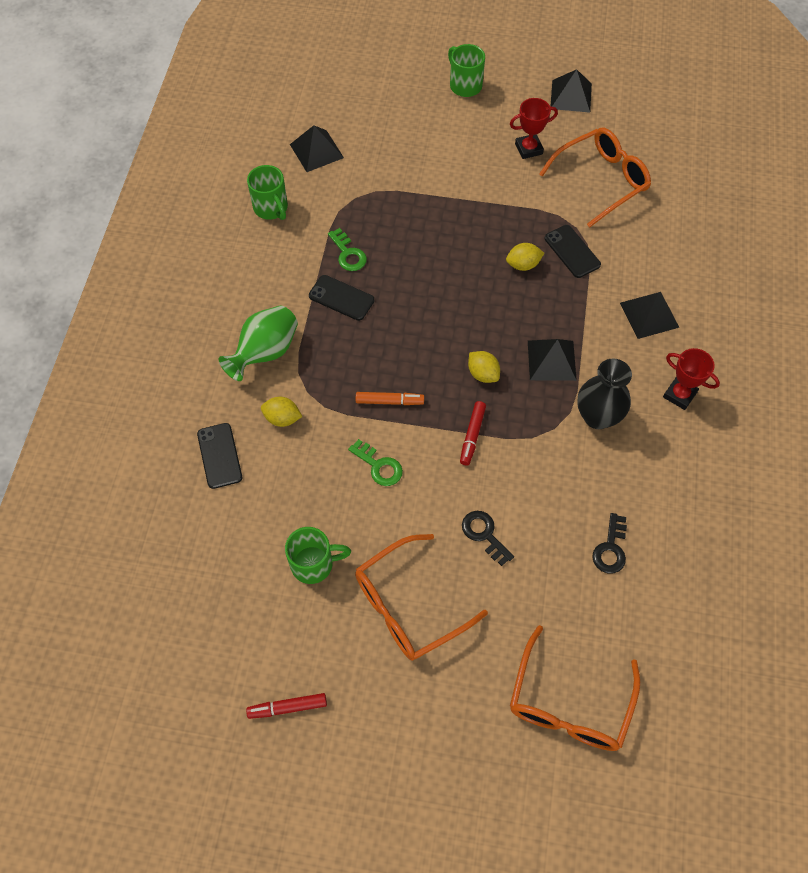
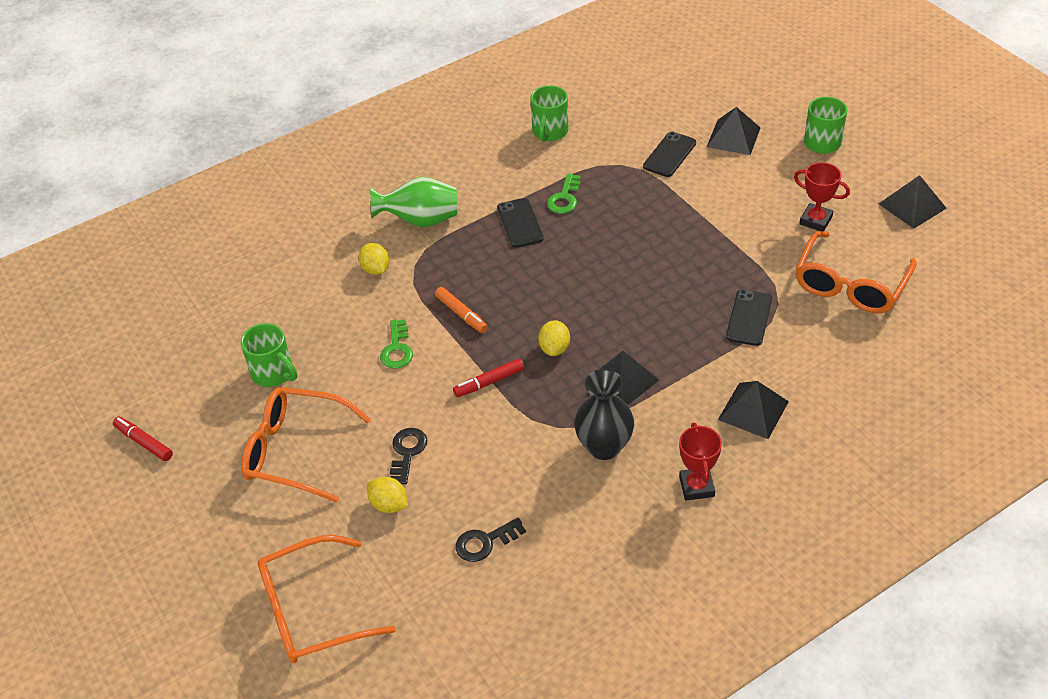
camera: 50 degrees right, 15 degrees down
(220, 455) = (307, 261): black phone -> black phone (669, 155)
(316, 151) = (635, 115): black pyramid -> black pyramid (733, 137)
(523, 265) = (693, 298): yellow lemon -> yellow lemon (389, 505)
(601, 181) = (850, 285): orange glasses -> orange glasses turned 105 degrees clockwise

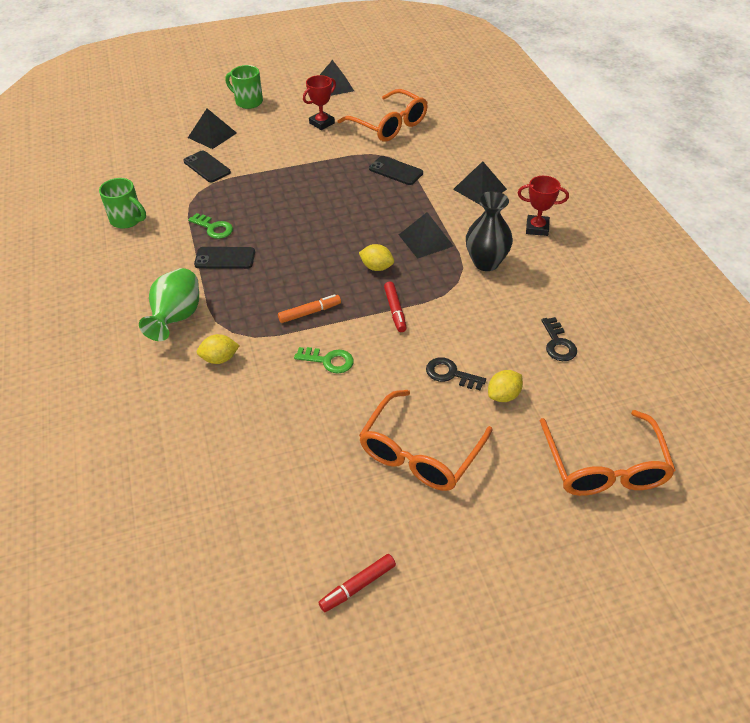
camera: 75 degrees left, 0 degrees up
(273, 373) = (313, 457): green mug -> none

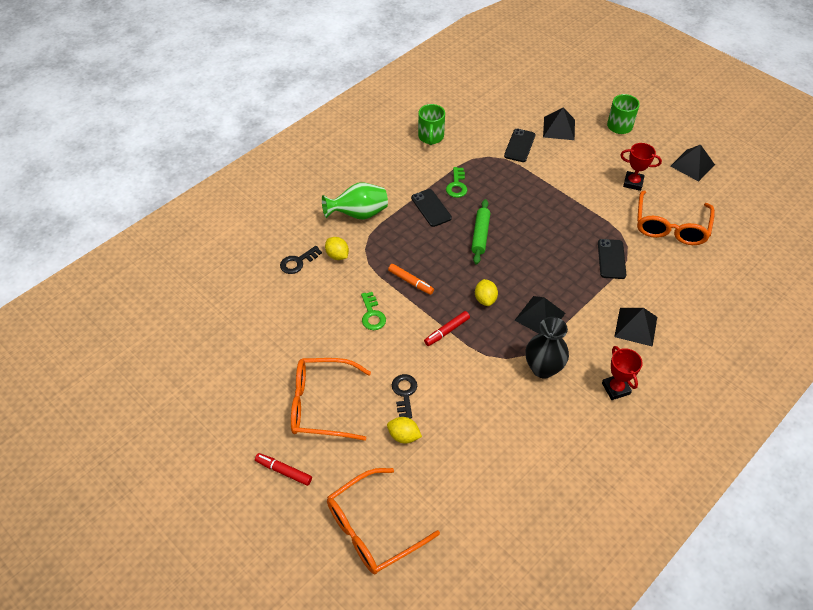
camera: 60 degrees right, 5 degrees up
(294, 238) = (480, 235): none -> green rolling pin
(358, 586) = (202, 415): red marker -> red marker (284, 471)
(558, 344) = (482, 454): black key -> black key (298, 262)

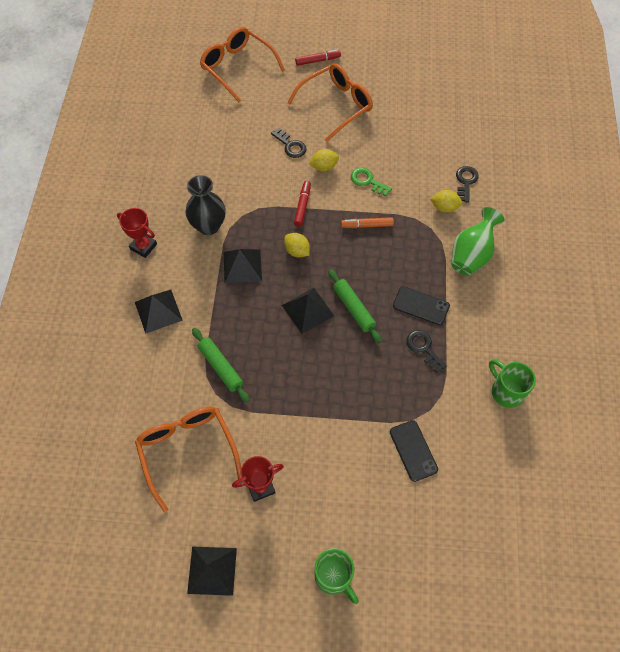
camera: 140 degrees right, 10 degrees up
(372, 528) = (237, 67): orange glasses -> orange glasses turned 60 degrees counterclockwise
(404, 436) = (266, 122): yellow lemon -> yellow lemon (324, 167)
(457, 185) = (423, 348): green key -> black key
(559, 128) = (395, 514): black pyramid -> black pyramid (307, 310)
(611, 259) = (221, 367): black phone -> green rolling pin

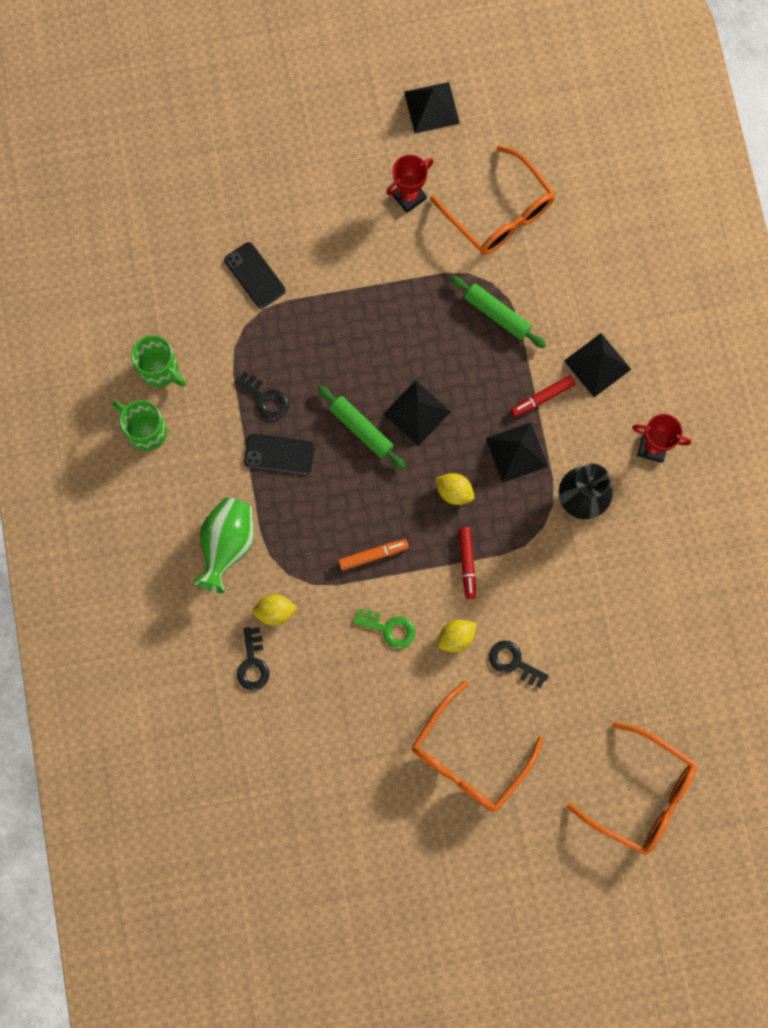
camera: 165 degrees right, 15 degrees up
(317, 60) = (522, 843): red marker -> red marker (542, 398)
(334, 577) = (309, 132): green mug -> green mug (145, 430)

